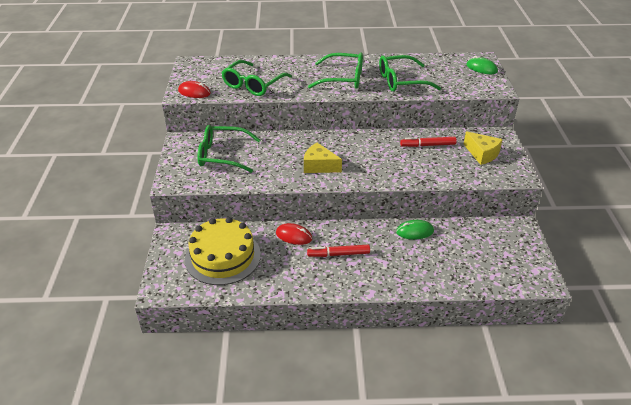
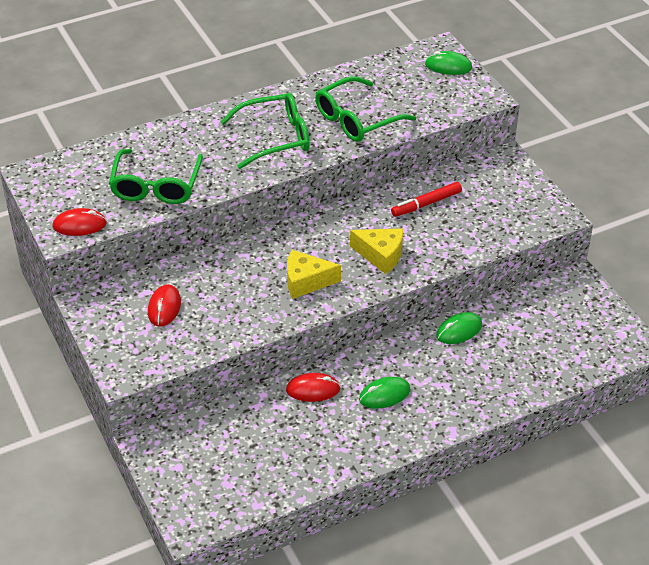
camera: 25 degrees left, 5 degrees up
(223, 155) = (164, 307): green glasses -> red mouse
(223, 256) = (240, 451): yellow cake -> none
(338, 254) = (384, 395): red marker -> green mouse
(482, 154) = (500, 196): yellow cheese -> yellow cheese (381, 255)

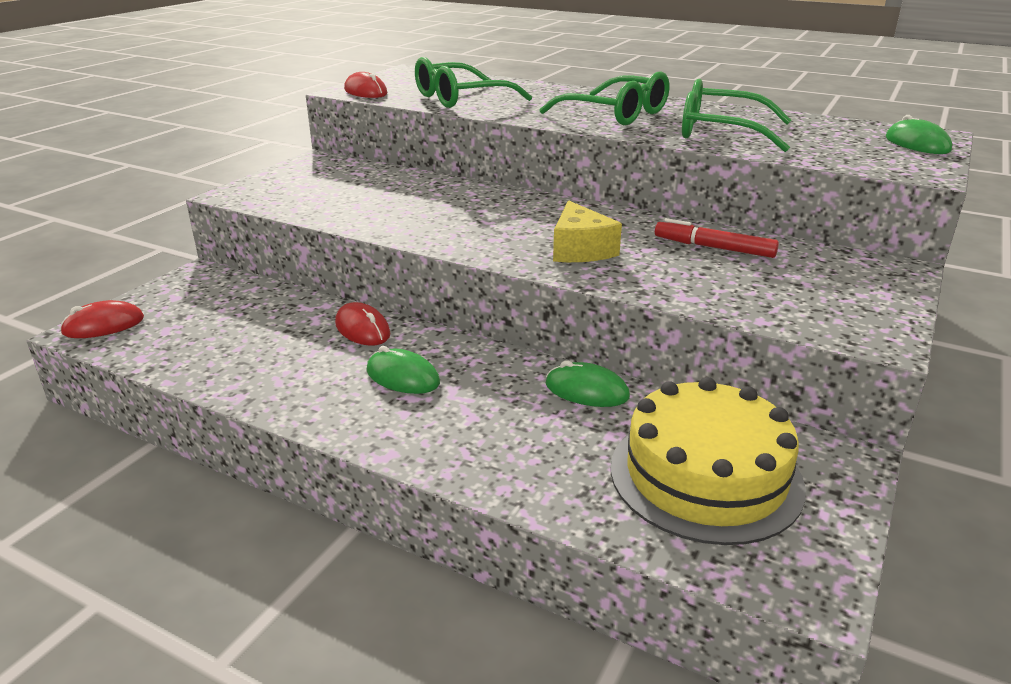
camera: 55 degrees right, 15 degrees down
(164, 307) = (346, 184): red mouse -> red mouse (103, 325)
(306, 281) = (474, 227): yellow cheese -> none
(554, 331) = (705, 476): none -> yellow cake

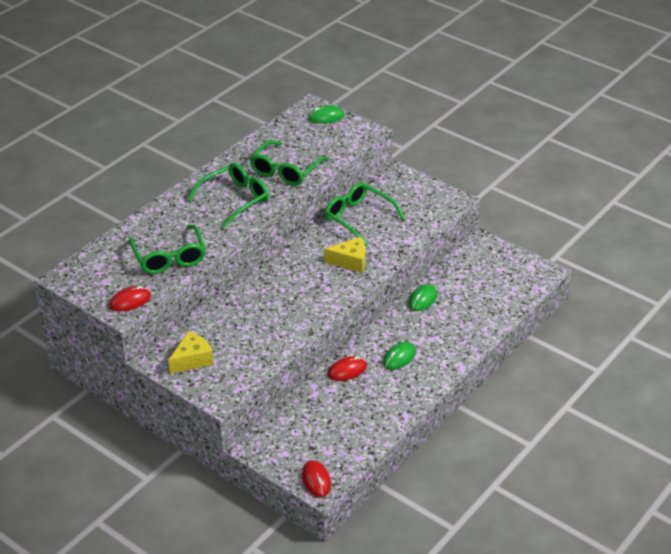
camera: 80 degrees left, 10 degrees up
(314, 175) = (192, 360): none -> yellow cheese
(705, 476) = (486, 279): yellow cake -> none
(714, 248) = (359, 218): red marker -> green glasses

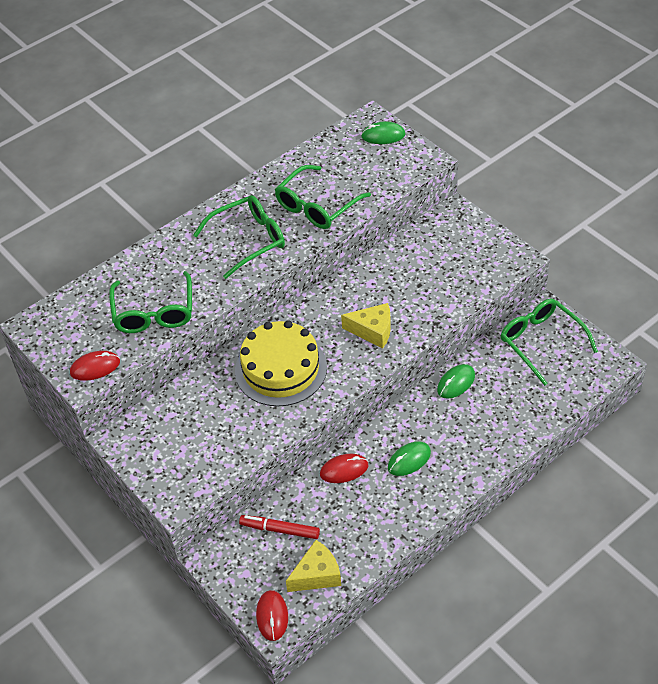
camera: 15 degrees right, 10 degrees up
(192, 360) = (159, 444): yellow cheese -> yellow cheese (317, 575)
(281, 296) = (281, 369): none -> yellow cake
(305, 419) = (280, 530): none -> red marker
(359, 218) = (397, 271): green glasses -> green glasses (541, 342)

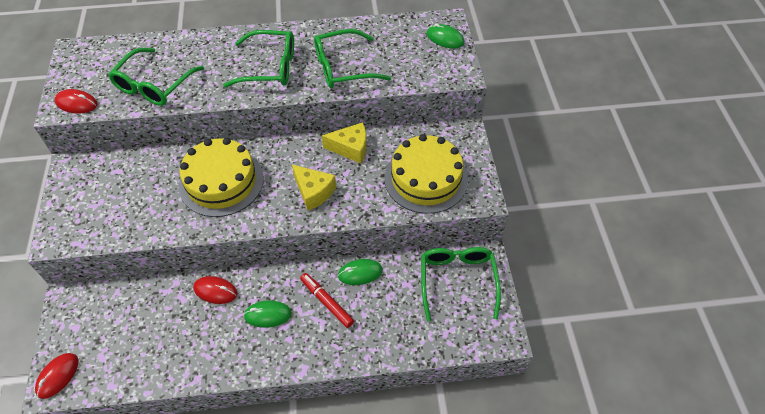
camera: 30 degrees right, 5 degrees up
(280, 530) = (129, 309): red marker -> red marker (326, 302)
(317, 575) = (118, 364): yellow cheese -> yellow cheese (351, 148)
(458, 268) = (426, 179): none -> yellow cake

